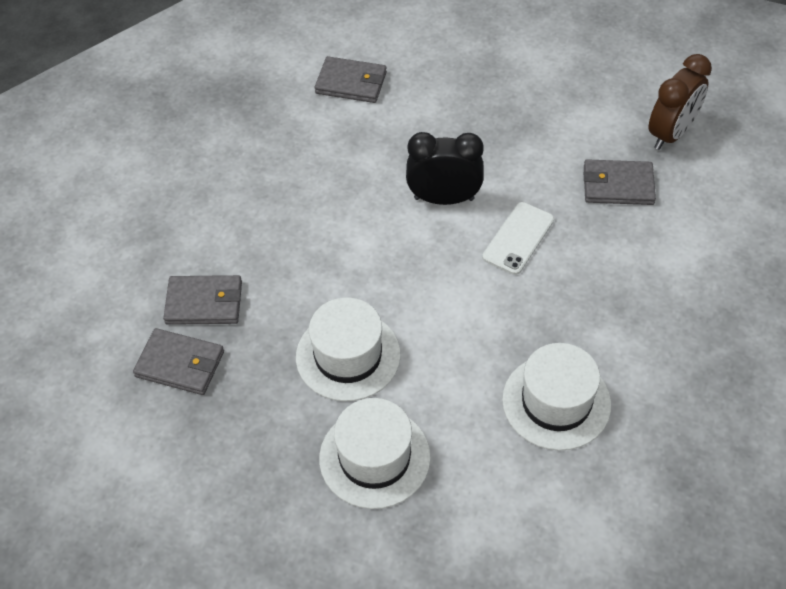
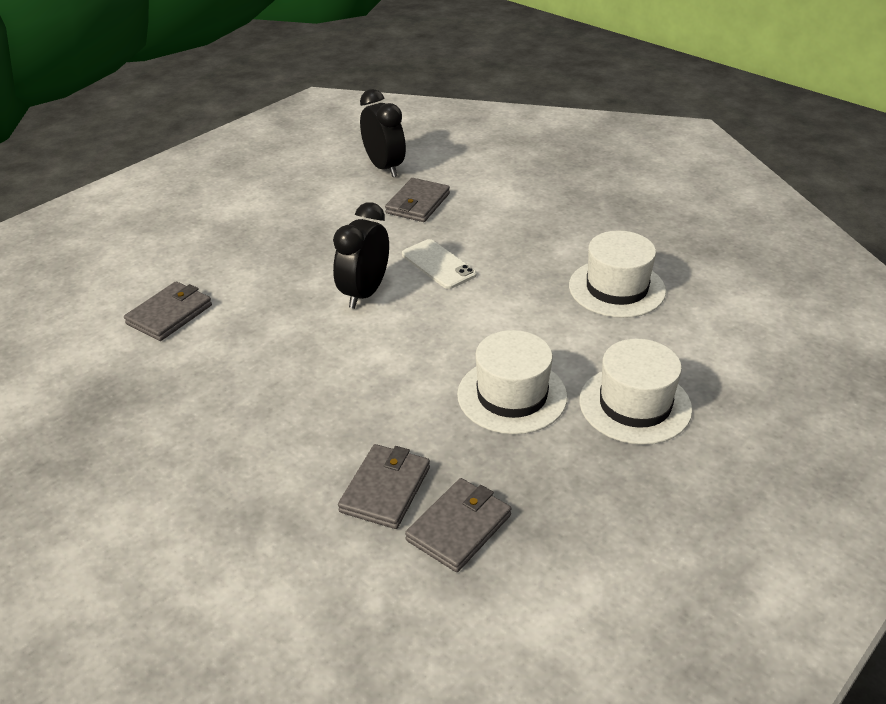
camera: 70 degrees left, 15 degrees down
(671, 134) = (384, 167): brown clock -> black clock

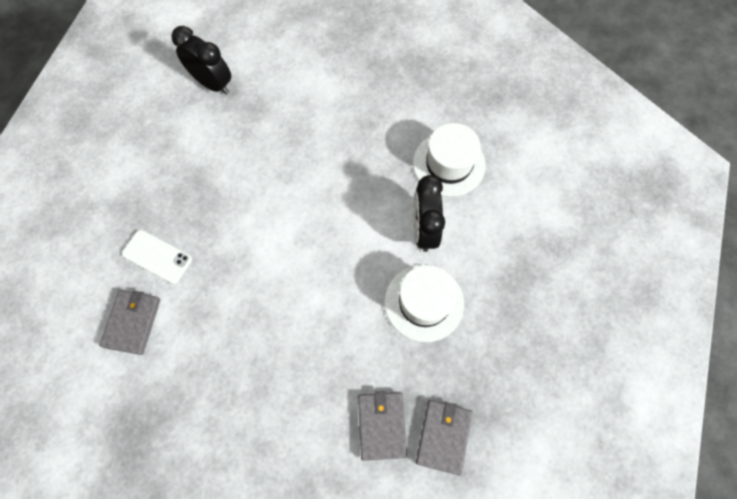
camera: 25 degrees left, 30 degrees up
(364, 293) = (271, 239): black clock -> black clock (424, 230)
(418, 203) = (261, 119): grey wallet -> none
(438, 264) = (311, 186): white phone -> white phone (157, 256)
(635, 405) = (506, 277): white hat -> none

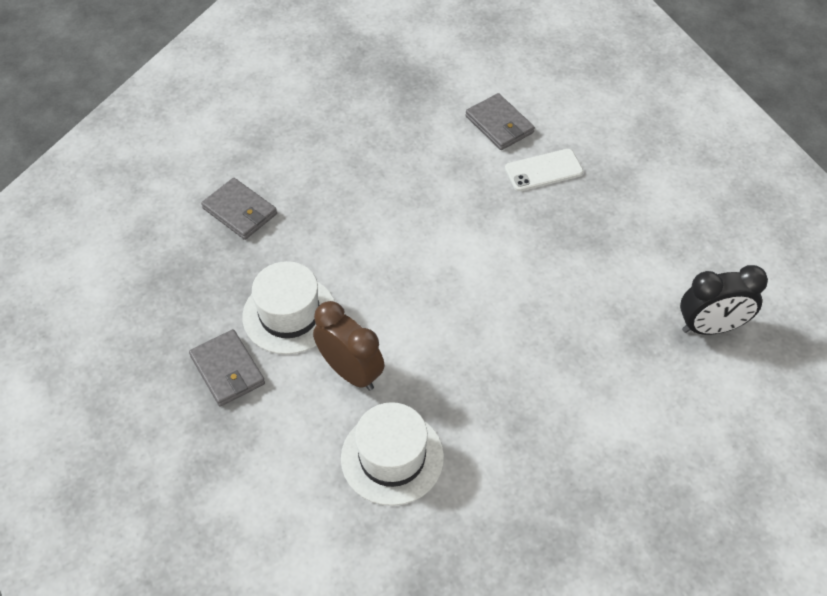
camera: 135 degrees right, 15 degrees down
(424, 230) = (351, 372): black clock -> brown clock
(443, 436) = (184, 241): grey wallet -> grey wallet (227, 370)

